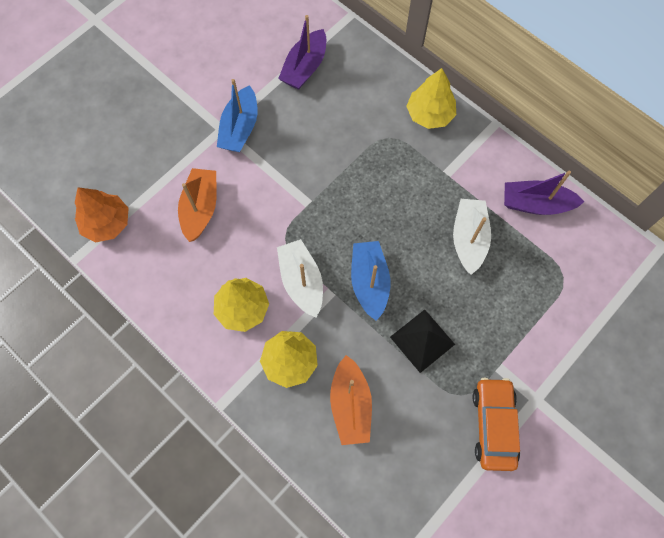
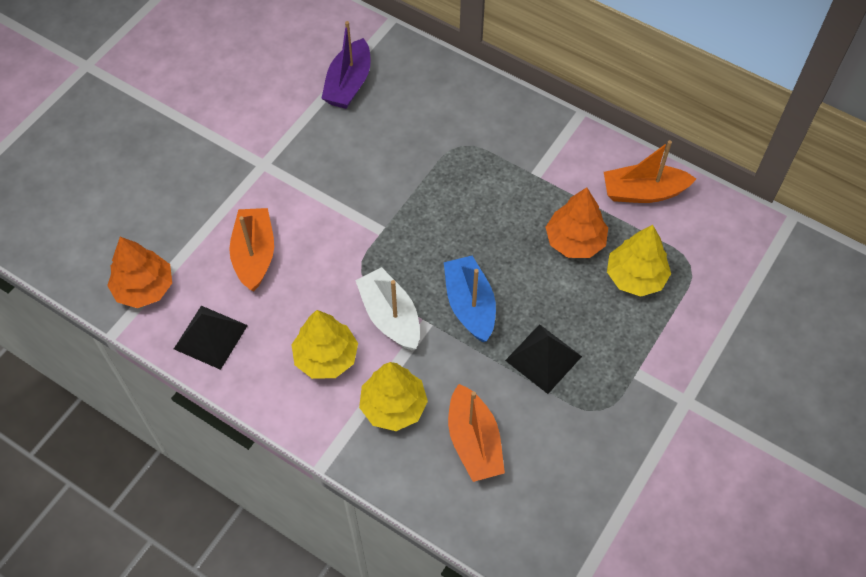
camera: 10 degrees left, 10 degrees down
(152, 275) = (210, 337): none -> black pyramid
(240, 128) = (285, 160): blue boat -> none
(430, 114) = (504, 114): yellow tree -> yellow tree (635, 276)
(468, 239) = (575, 241): white boat -> orange tree
(493, 425) = (643, 436): orange car -> none
(535, 204) = (643, 192): purple boat -> orange boat

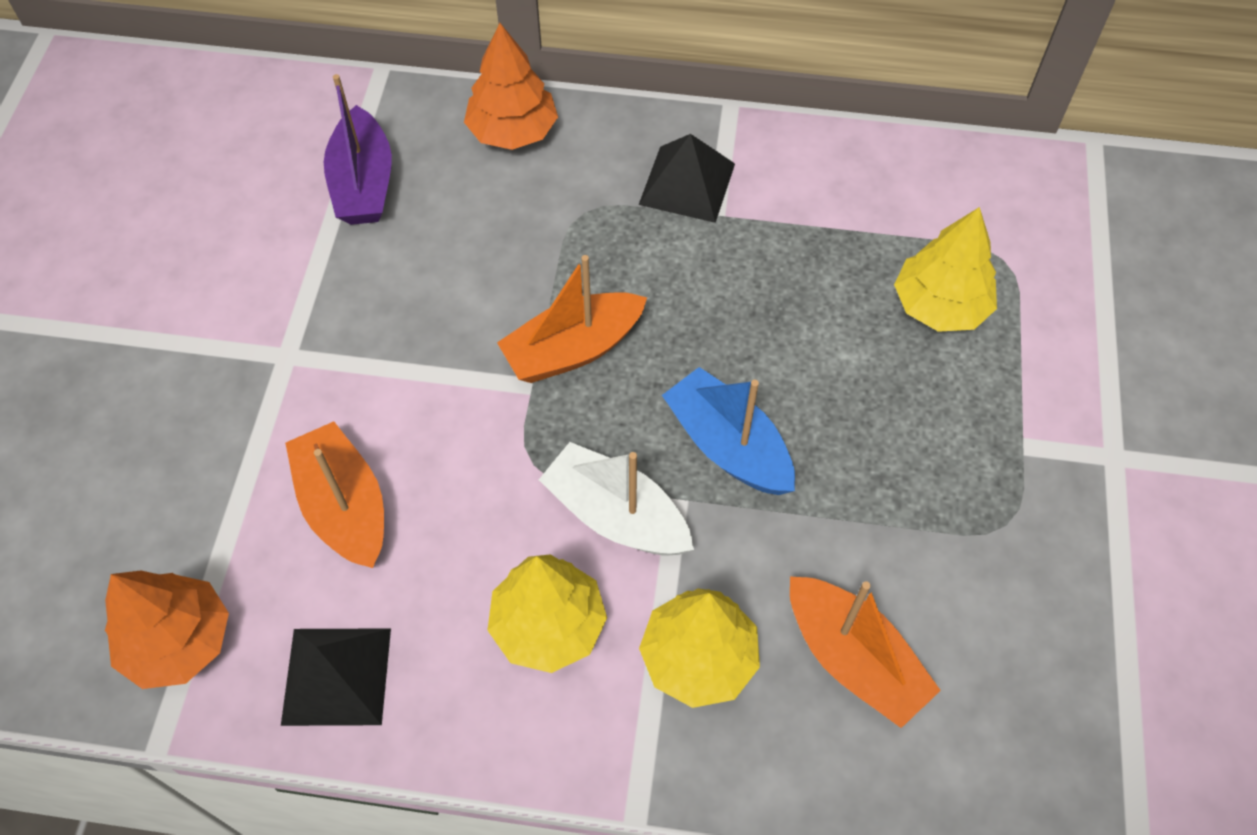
camera: 25 degrees left, 0 degrees up
(543, 358) = (881, 481): black pyramid -> black pyramid (687, 184)
(575, 241) = (826, 288): orange tree -> orange tree (512, 131)
(643, 192) = (880, 182): orange boat -> orange boat (573, 349)

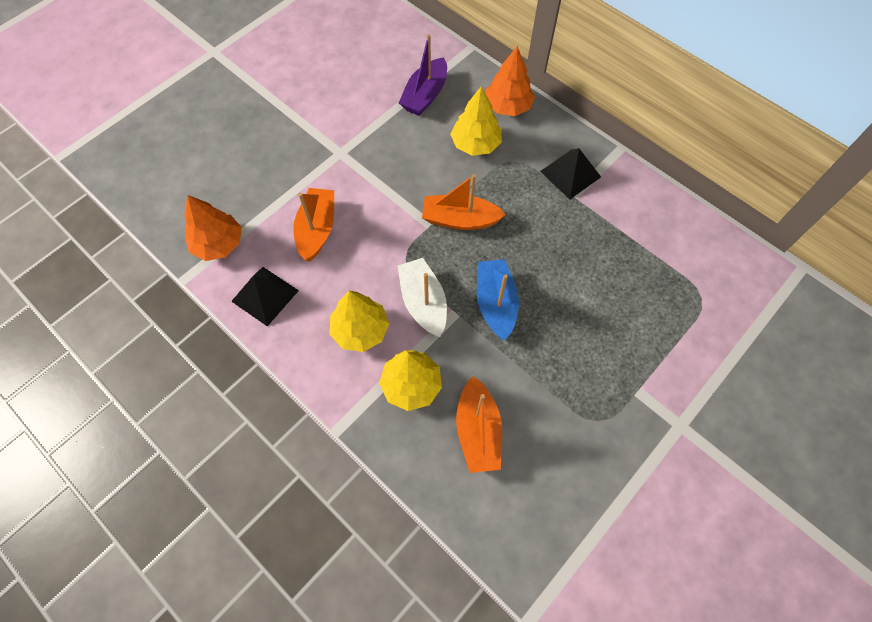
camera: 35 degrees right, 5 degrees up
(940, 305) = (649, 301): yellow tree -> yellow tree (475, 144)

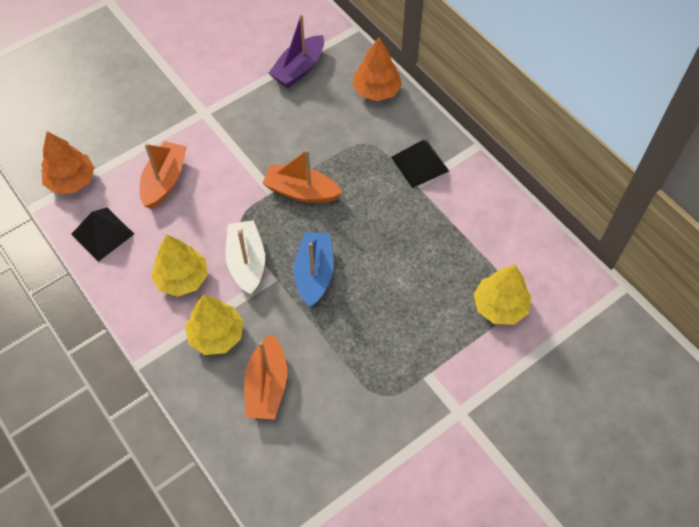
camera: 10 degrees right, 5 degrees down
(475, 144) = (335, 122): yellow tree -> yellow tree (500, 306)

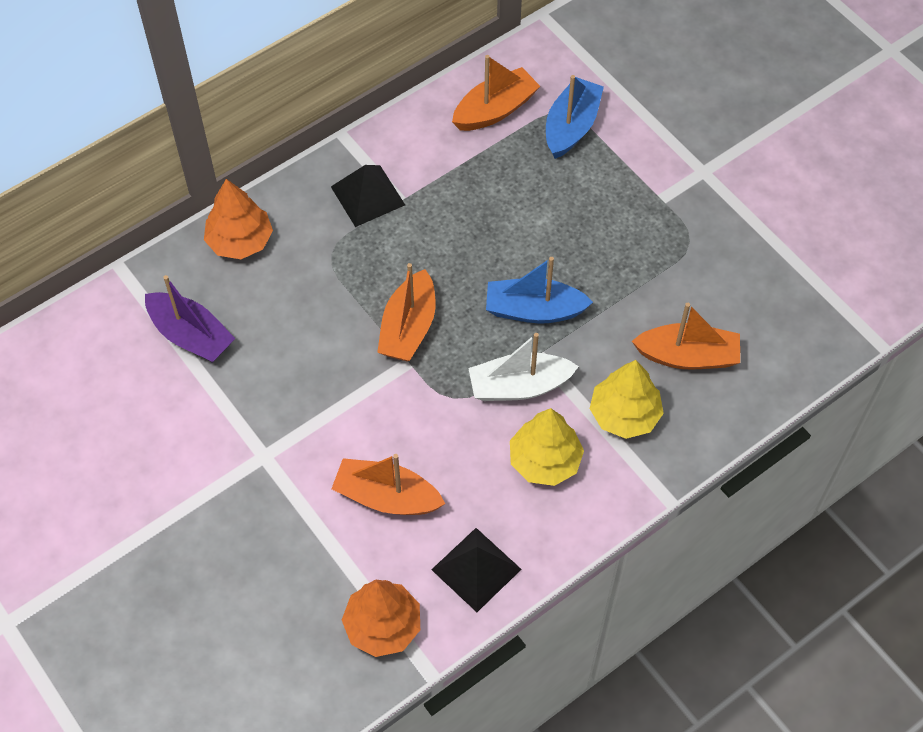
camera: 90 degrees left, 0 degrees up
(500, 306) = (571, 126): yellow tree -> blue boat
(512, 249) = (495, 110): none -> orange boat

